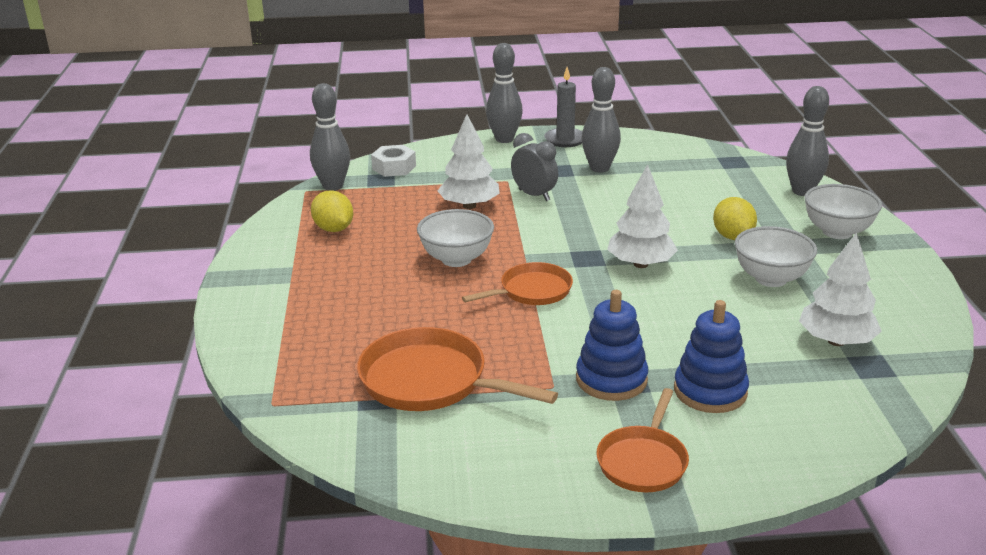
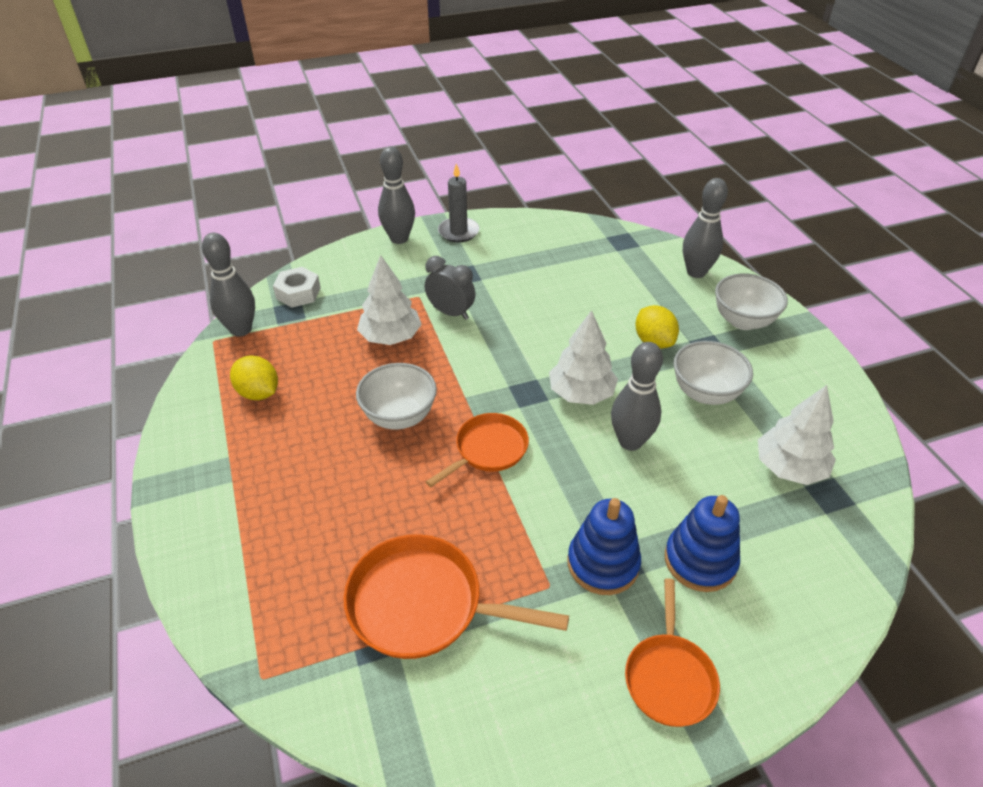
camera: 15 degrees left, 15 degrees up
(599, 168) = (503, 266): grey bowling pin -> grey bowling pin (630, 441)

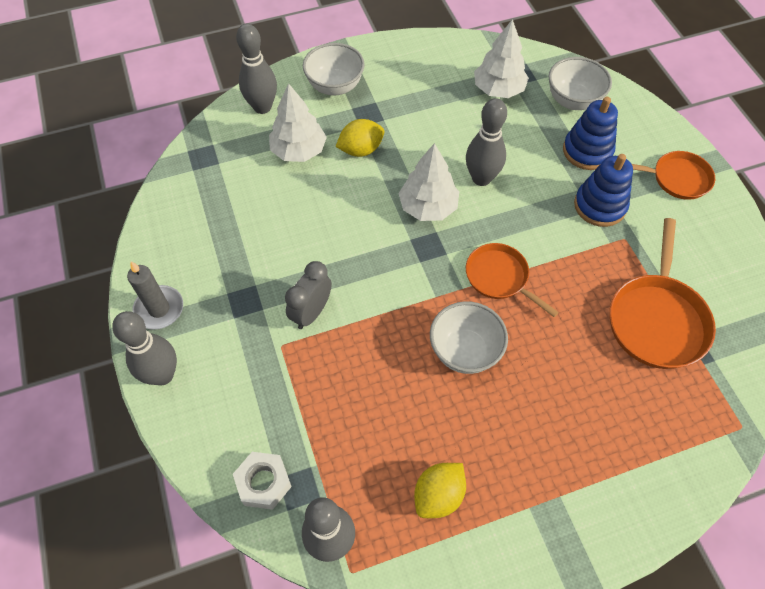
camera: 90 degrees left, 15 degrees up
(391, 337) = (349, 368): white tree -> white tree (299, 151)
(705, 393) = (424, 124): white bowl -> white bowl (573, 101)

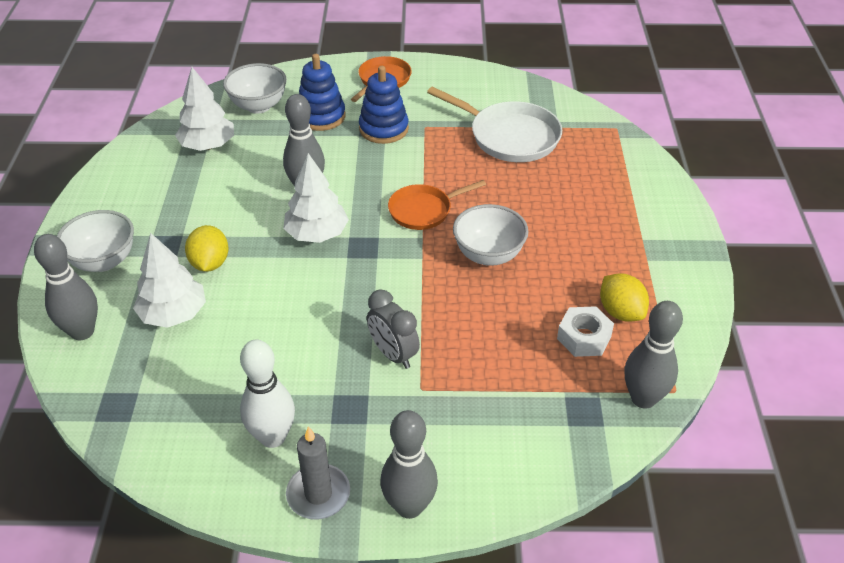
camera: 70 degrees left, 15 degrees down
(202, 260) = (273, 437): none -> white bowling pin
(263, 483) = (570, 438): white nut -> white nut (584, 337)
(657, 319) = (509, 136): orange pan -> white pan

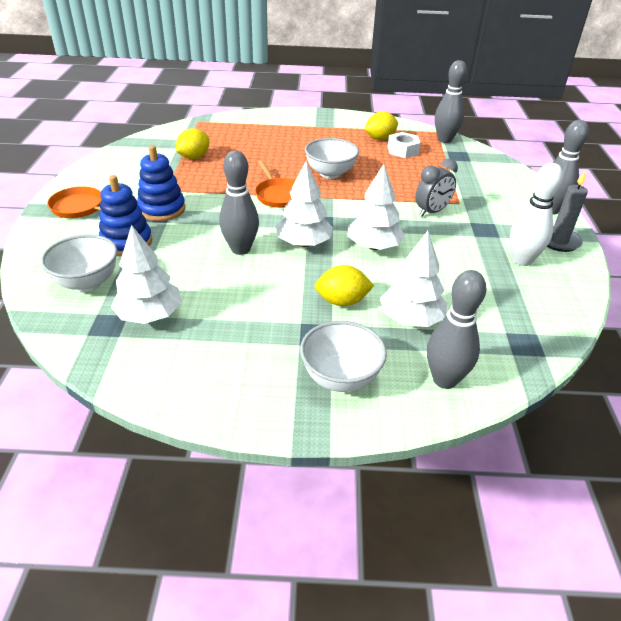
camera: 90 degrees left, 5 degrees down
(309, 291) = (373, 246): none -> white tree
(509, 136) = (194, 157): white pan -> yellow lemon

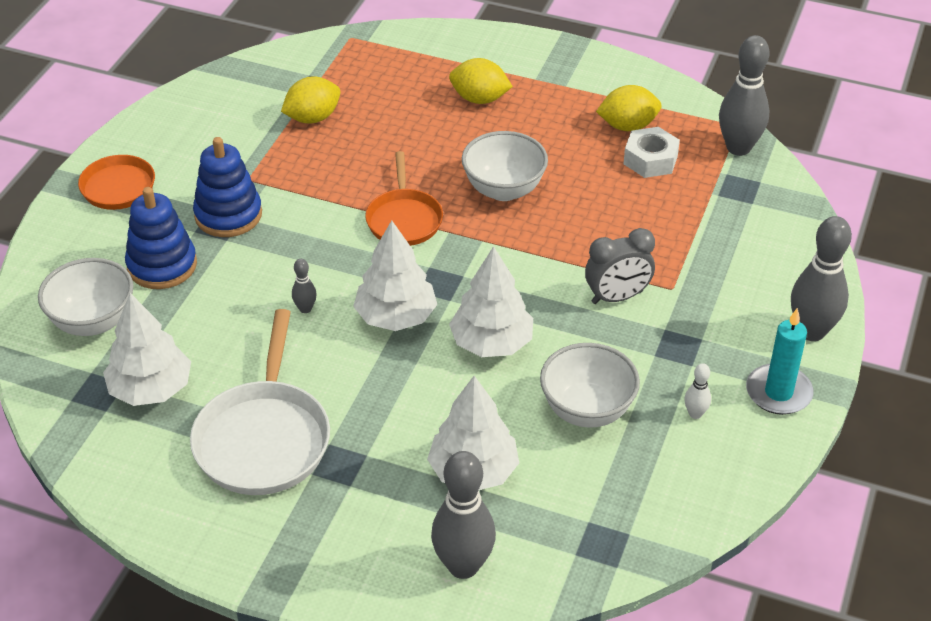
camera: 20 degrees right, 5 degrees up
(240, 249) = (305, 309): grey bowling pin -> grey bowling pin, size x0.45
(251, 329) = (264, 438): none -> white pan
(340, 378) = (338, 531): white bowl -> white bowl (587, 410)
(342, 301) = (398, 423): yellow lemon -> yellow lemon (479, 99)
(522, 260) = (695, 414): white bowling pin -> white bowling pin, size x0.45
(558, 241) = (778, 392): grey candle -> turquoise candle

